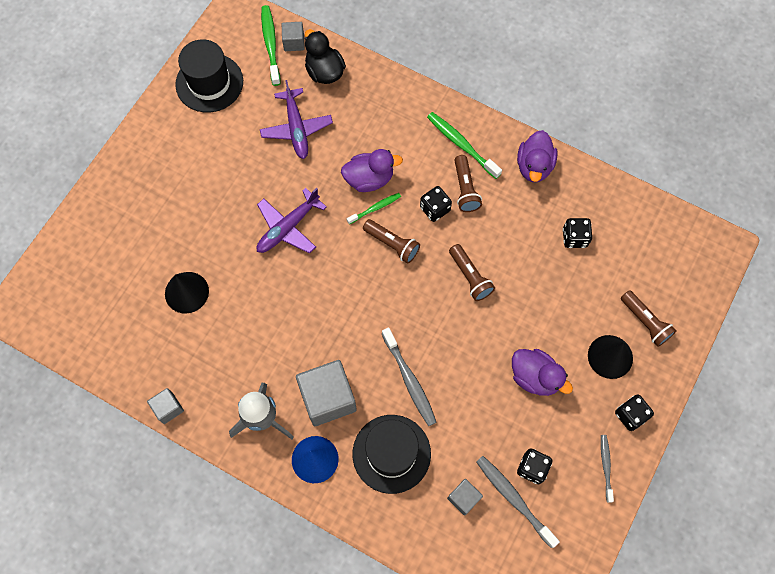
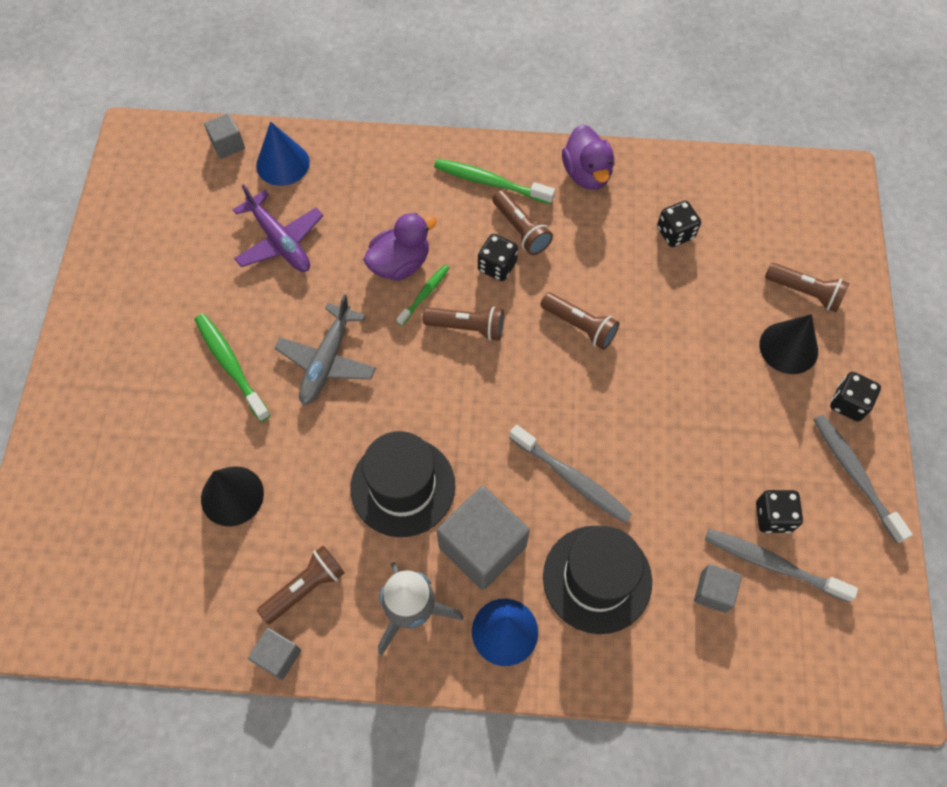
camera: 25 degrees left, 5 degrees down
(204, 372) = (305, 587): none -> brown flashlight
(209, 83) = (141, 230): black hat -> black hat (402, 486)
(270, 44) = (199, 158): green toothbrush -> green toothbrush (231, 365)
(288, 227) = (327, 360): purple plane -> grey plane
(324, 72) = (282, 163): black duck -> blue cone
(535, 377) = (717, 408): purple duck -> none
(606, 466) = (855, 475): grey toothbrush -> grey toothbrush, size x1.64

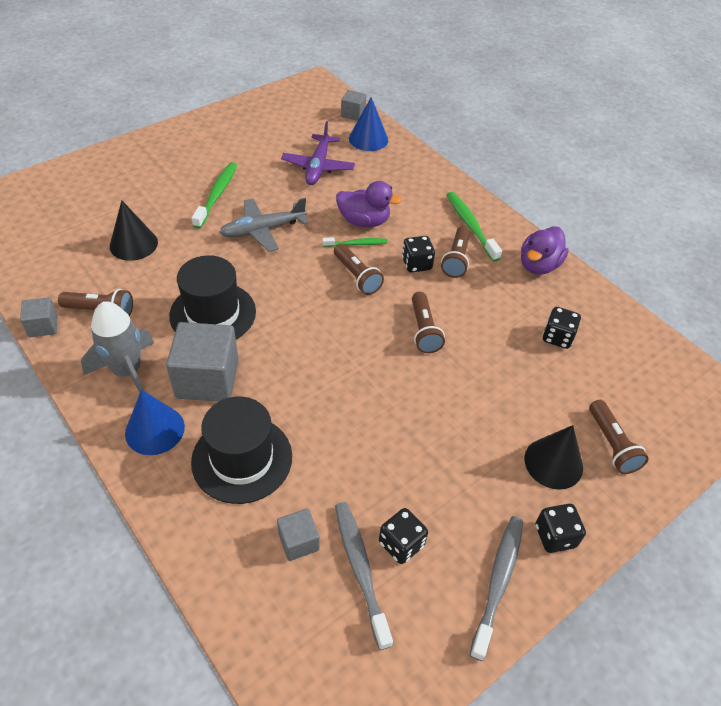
camera: 45 degrees right, 15 degrees down
(572, 479) = (305, 396): grey toothbrush -> none

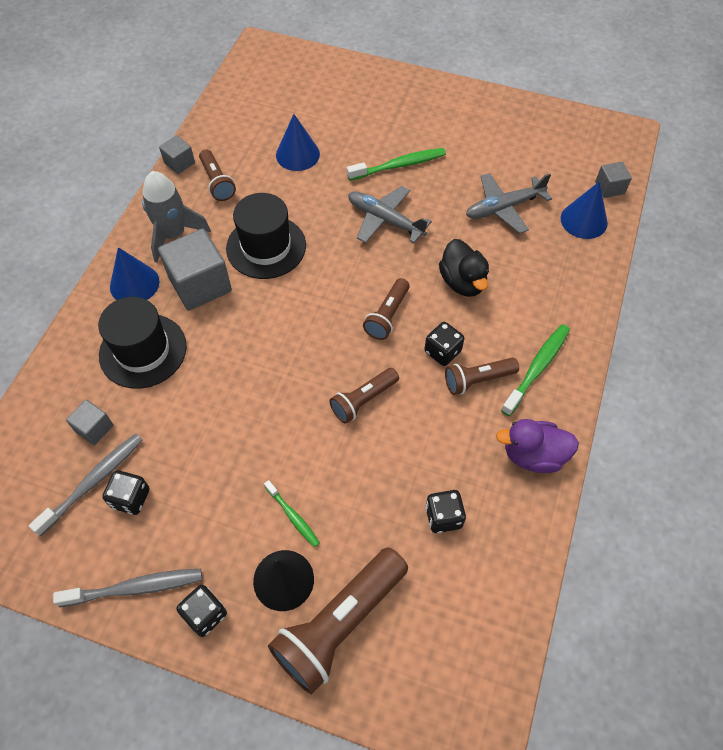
camera: 60 degrees right, 10 degrees up
(133, 244) = (297, 154): black cone -> blue cone
(318, 166) = (504, 207): purple plane -> grey plane
(356, 244) = (428, 293): green toothbrush -> green toothbrush (293, 516)
(364, 221) = (462, 282): purple duck -> black duck
(612, 444) = (339, 624): brown flashlight -> brown flashlight, size x1.79

